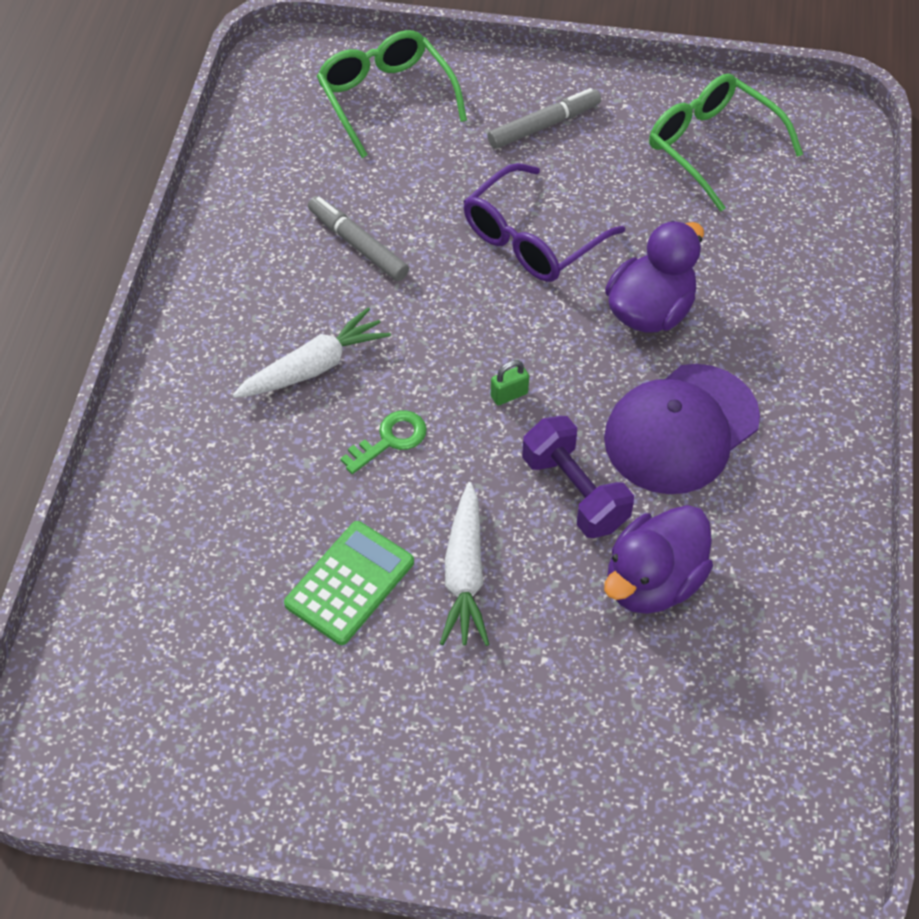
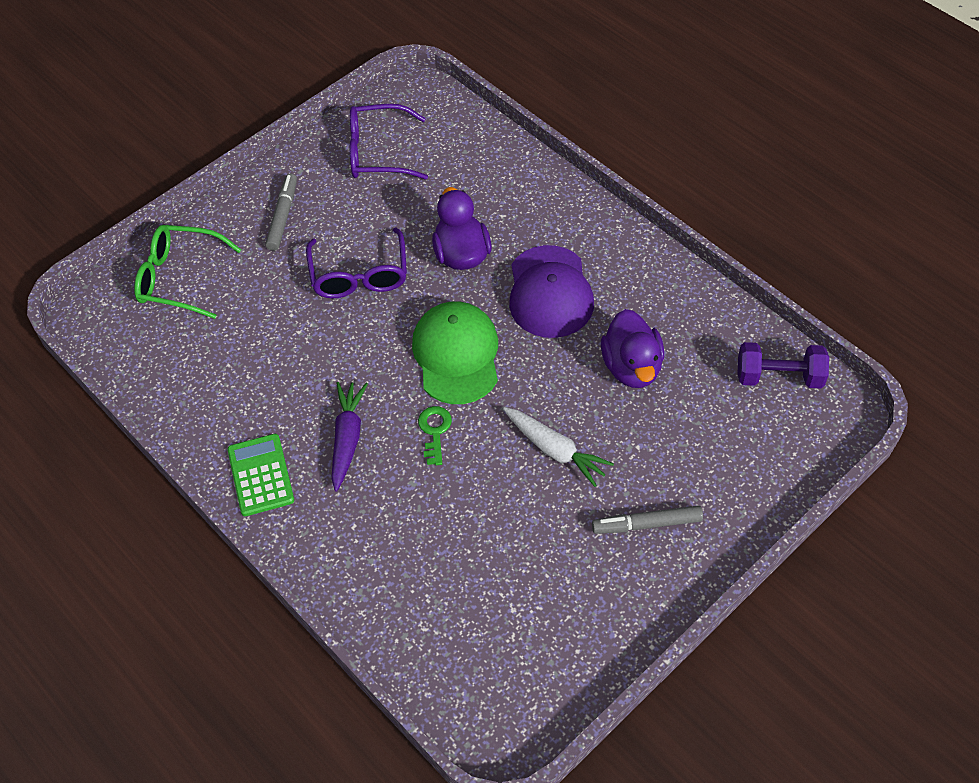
camera: 50 degrees left, 0 degrees up
(314, 367) = (347, 438): white carrot -> purple carrot
(350, 583) = (513, 510): green calculator -> green calculator (261, 475)
(358, 245) = (278, 361): grey marker -> grey marker (647, 524)
(509, 395) = (456, 355): green padlock -> green cap
(575, 492) = (547, 365): purple dumbbell -> purple dumbbell (779, 377)
(712, 147) = (379, 152): green glasses -> purple glasses

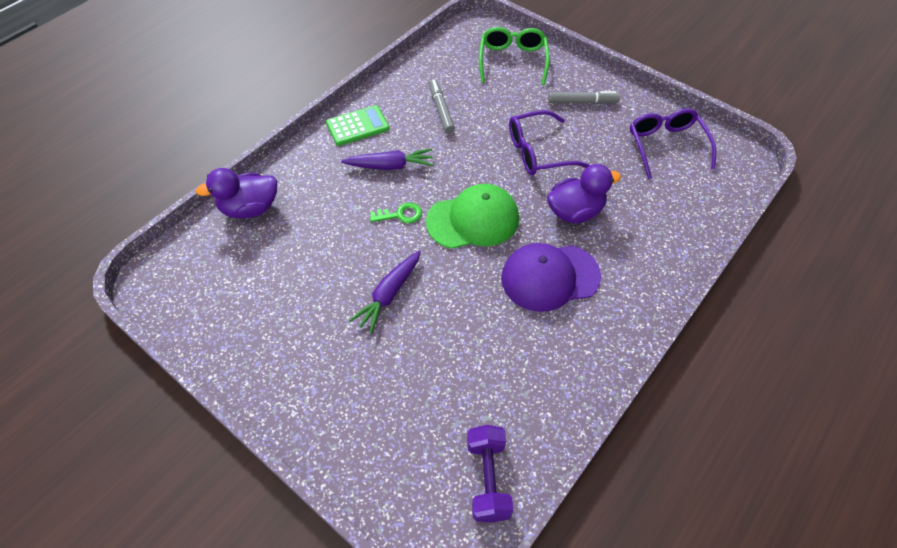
camera: 80 degrees right, 0 degrees up
(555, 450) = (389, 294): white carrot -> purple carrot
(632, 367) = (480, 346): purple duck -> purple duck (250, 208)
(647, 524) = (321, 367): grey marker -> grey marker (441, 110)

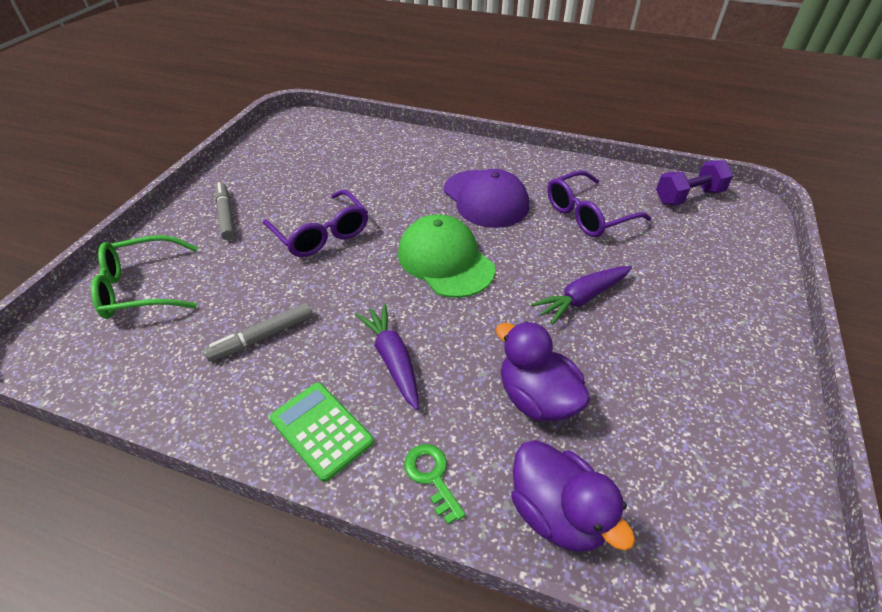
camera: 110 degrees left, 10 degrees down
(389, 294) = (582, 298): purple carrot -> purple carrot turned 135 degrees clockwise
(400, 215) = (470, 322): green key -> green key (432, 476)
(575, 212) = (398, 196): purple duck -> purple duck (536, 398)
(666, 146) = (287, 157): purple glasses -> purple glasses (588, 214)

